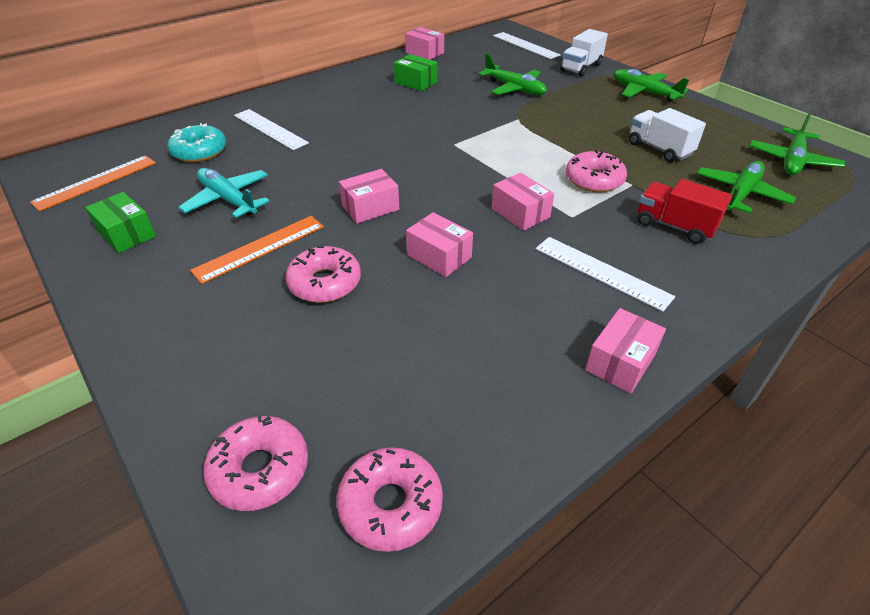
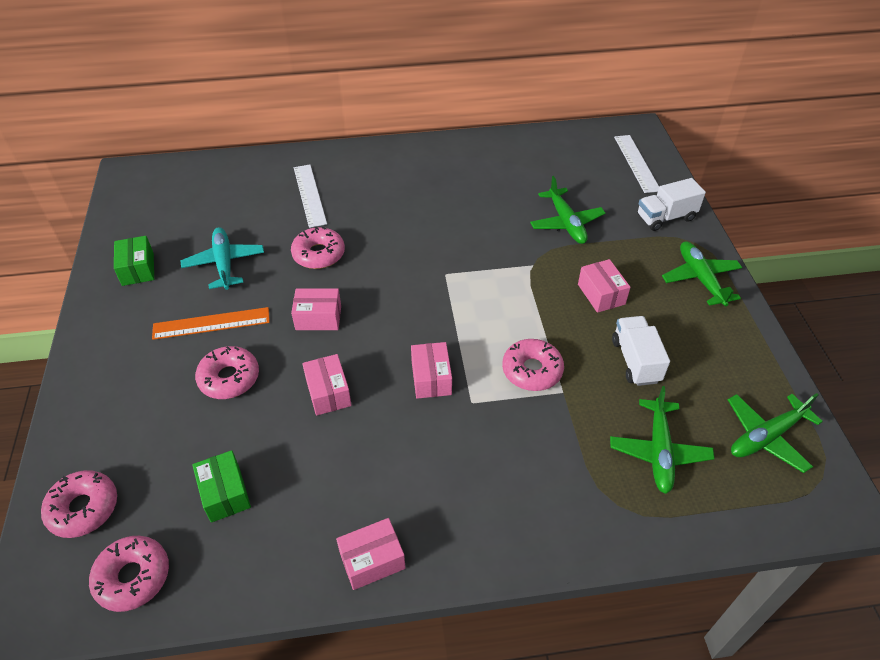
camera: 30 degrees right, 5 degrees up
(96, 182) = (151, 206): orange ruler -> none
(199, 151) = (240, 201): turquoise donut -> none
(322, 165) = (319, 254): none -> pink donut
(415, 82) = (478, 180): green box -> green box (225, 493)
(424, 53) = (521, 140): pink box -> pink box (601, 294)
(602, 272) = (440, 472): white ruler -> none
(674, 226) = (553, 456): red truck -> none
(740, 194) = (659, 451): green plane -> green plane turned 120 degrees clockwise

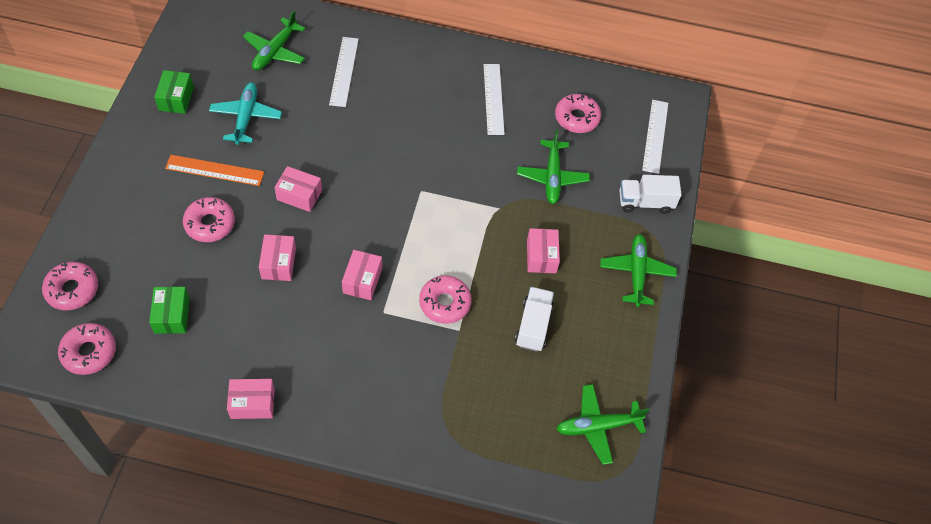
camera: 15 degrees right, 10 degrees up
(319, 254) = (325, 135): pink donut -> pink donut (577, 118)
(470, 176) = (493, 99): none -> white ruler
(659, 451) = (505, 405): green plane -> green plane (275, 51)

